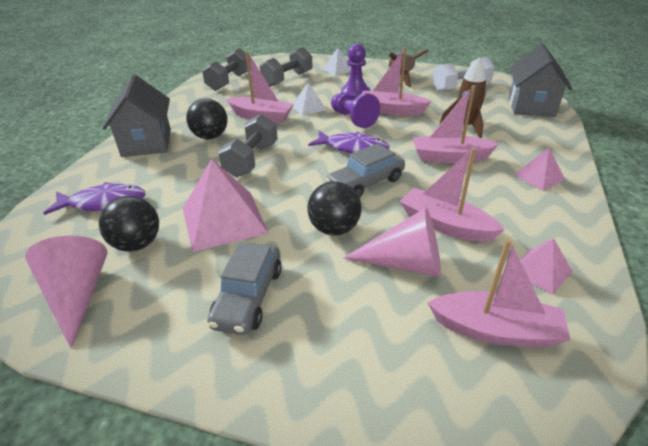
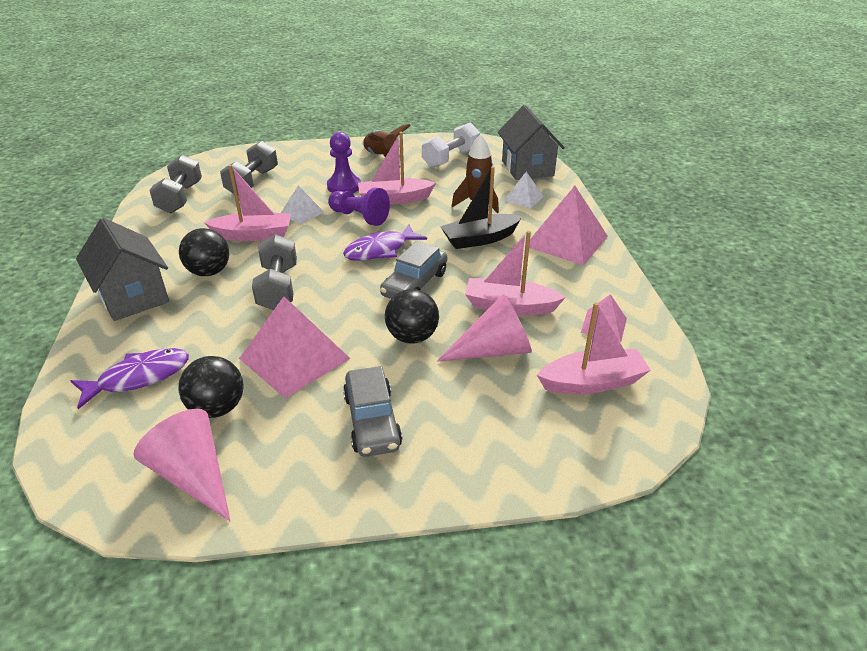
camera: 25 degrees left, 0 degrees up
(338, 69) = (305, 159): white pyramid -> white pyramid (523, 198)
(353, 148) = (380, 250): purple fish -> purple fish turned 150 degrees clockwise
(450, 157) = (480, 239): pink boat -> black boat
(539, 177) = (566, 241): pink pyramid -> pink pyramid, size x1.88

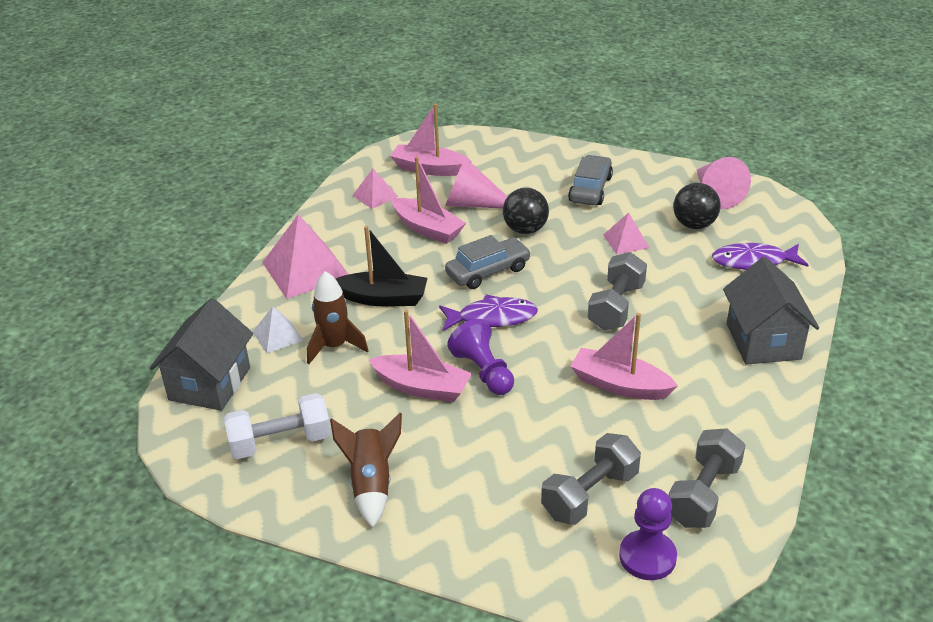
camera: 150 degrees left, 0 degrees up
(209, 272) = (681, 348): black ball -> none
(295, 358) = (626, 241): pink pyramid -> pink pyramid, size x0.53
(302, 213) = (548, 403): white pyramid -> none
(344, 186) = (467, 436): purple pawn -> purple pawn (647, 557)

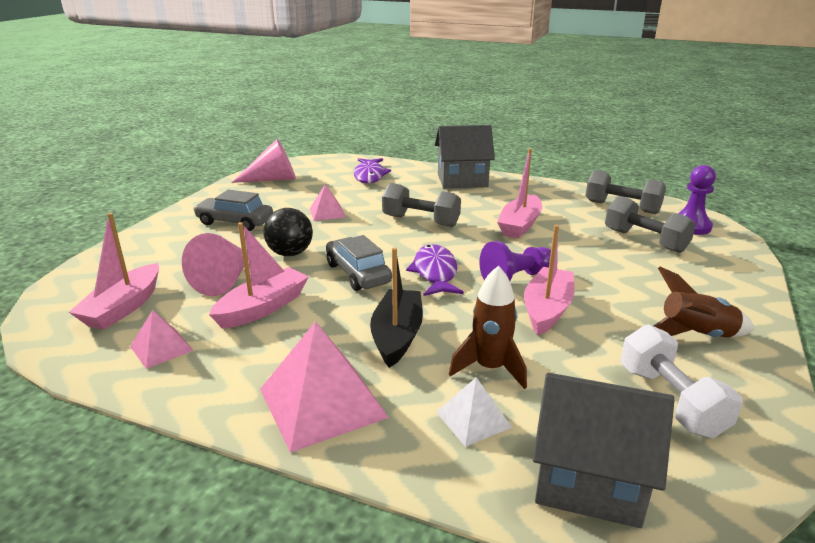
camera: 90 degrees left, 10 degrees down
(694, 225) = (313, 189): black ball -> none

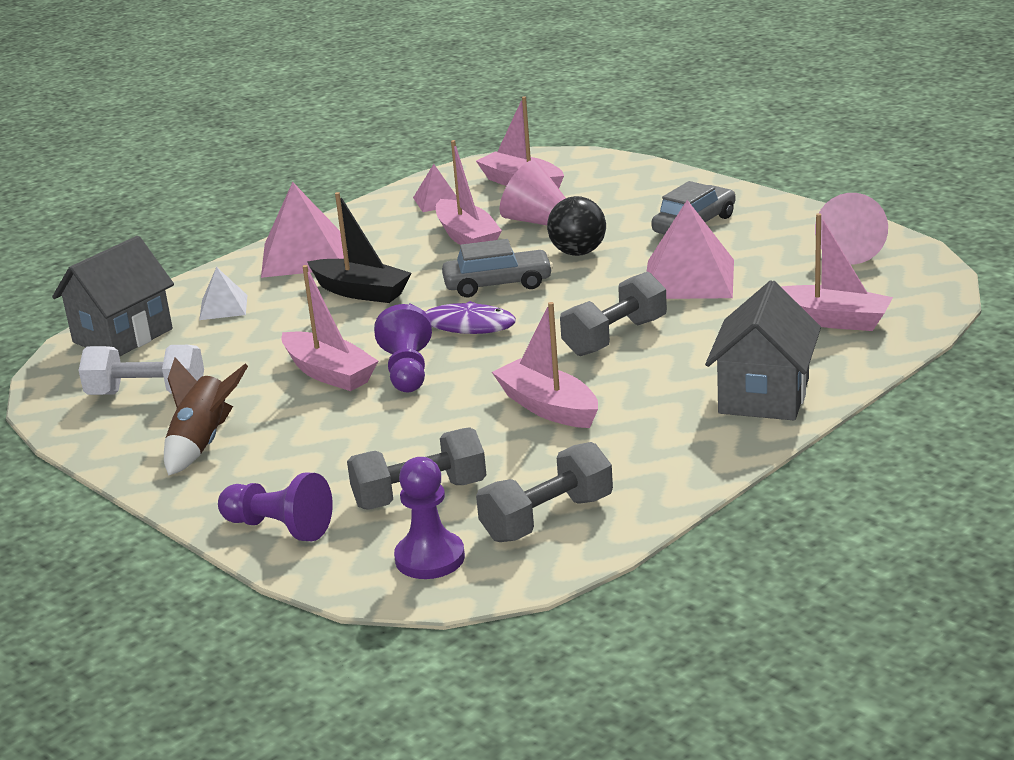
camera: 115 degrees right, 0 degrees up
(327, 213) = (688, 278): pink pyramid -> pink pyramid, size x1.88
(369, 176) = (831, 320): purple fish -> pink boat
(490, 368) = (272, 325): brown rocket -> none
(732, 273) = (279, 528): none -> purple pawn

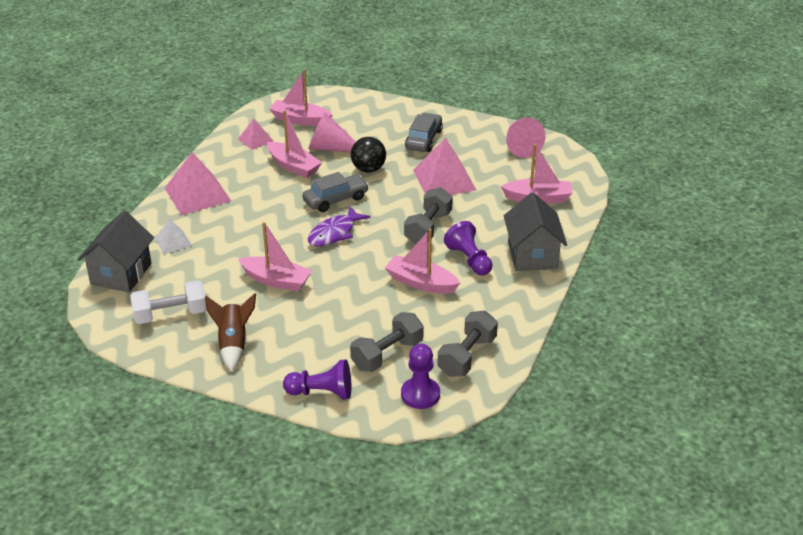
camera: 25 degrees left, 10 degrees up
(361, 292) = (254, 217): black boat -> none
(407, 371) = (323, 271): purple pawn -> purple pawn (469, 259)
(463, 326) = (334, 233): purple fish -> purple fish turned 135 degrees clockwise

